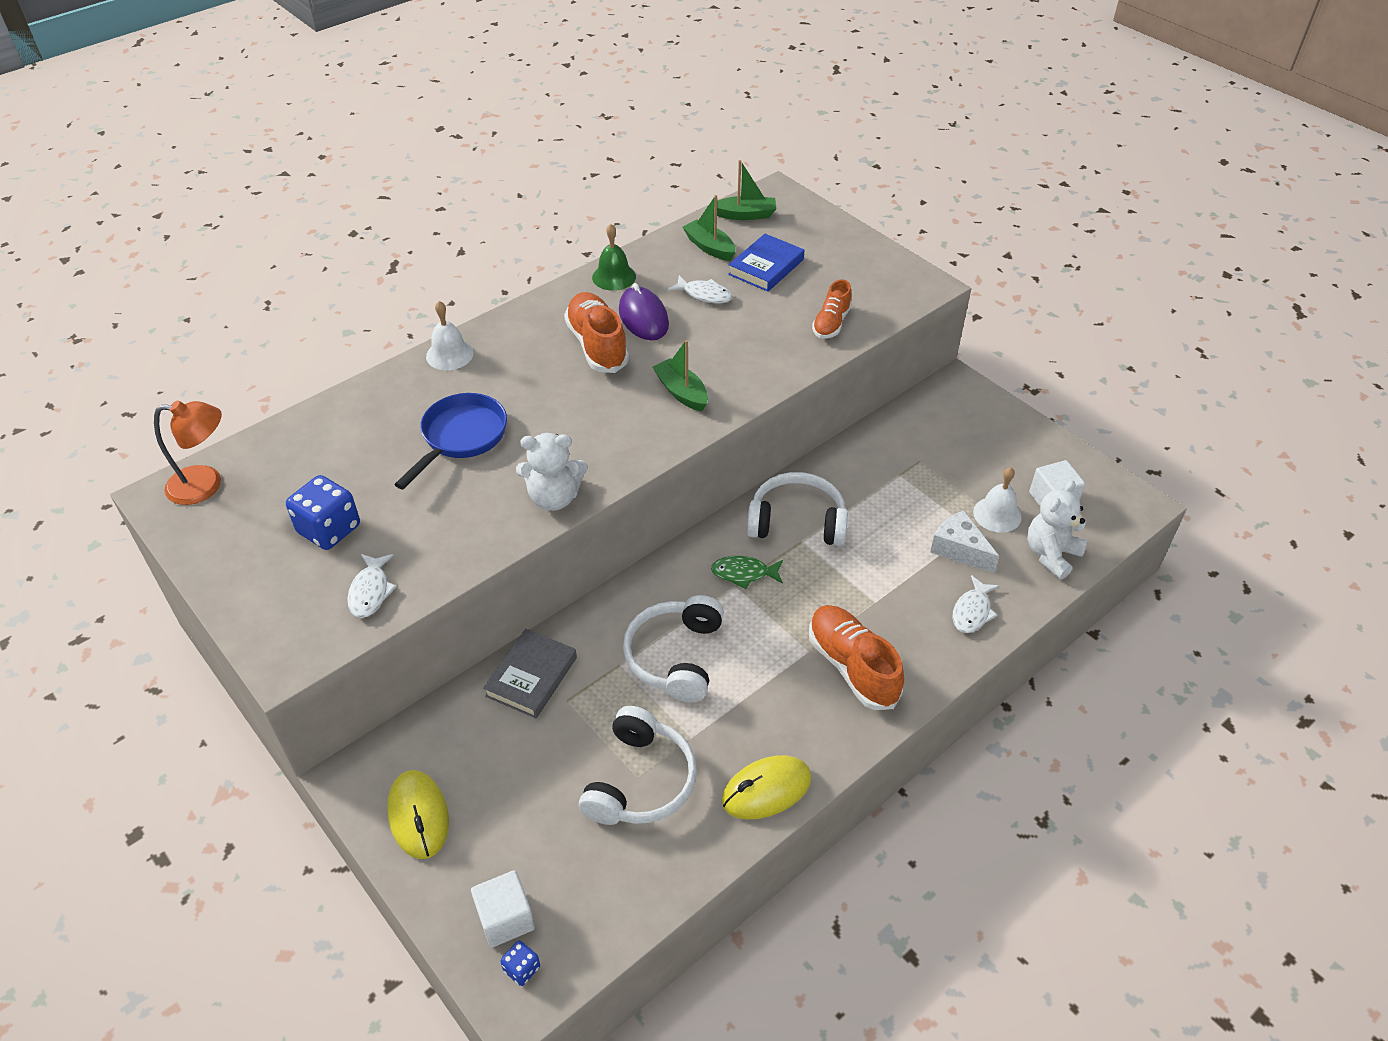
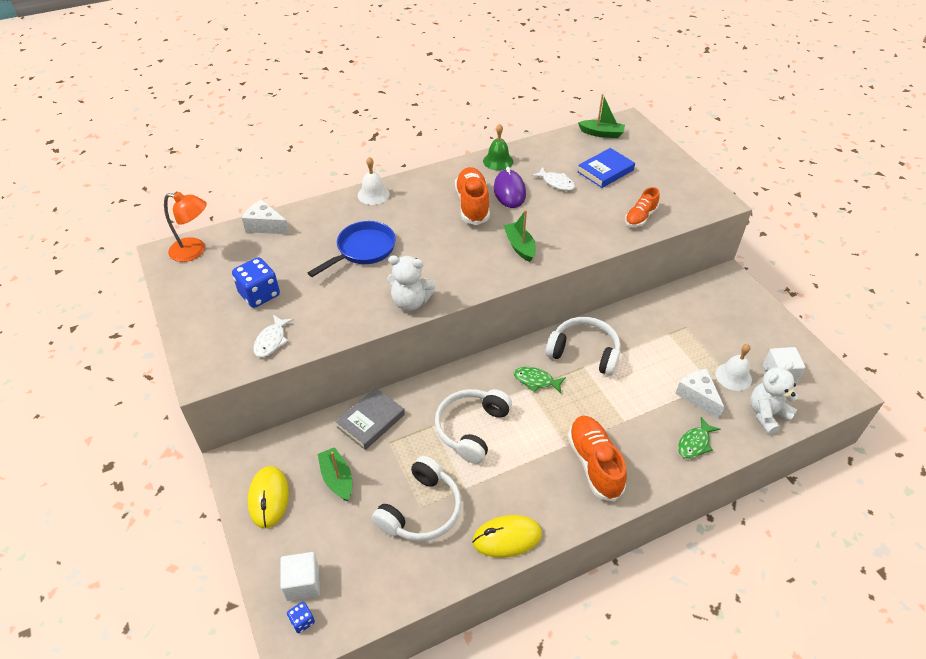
camera: 15 degrees right, 0 degrees up
(303, 428) = (265, 226): none -> white cheese
(709, 247) = (570, 151): green boat -> green boat (337, 478)
(972, 611) = (695, 443): white fish -> green fish

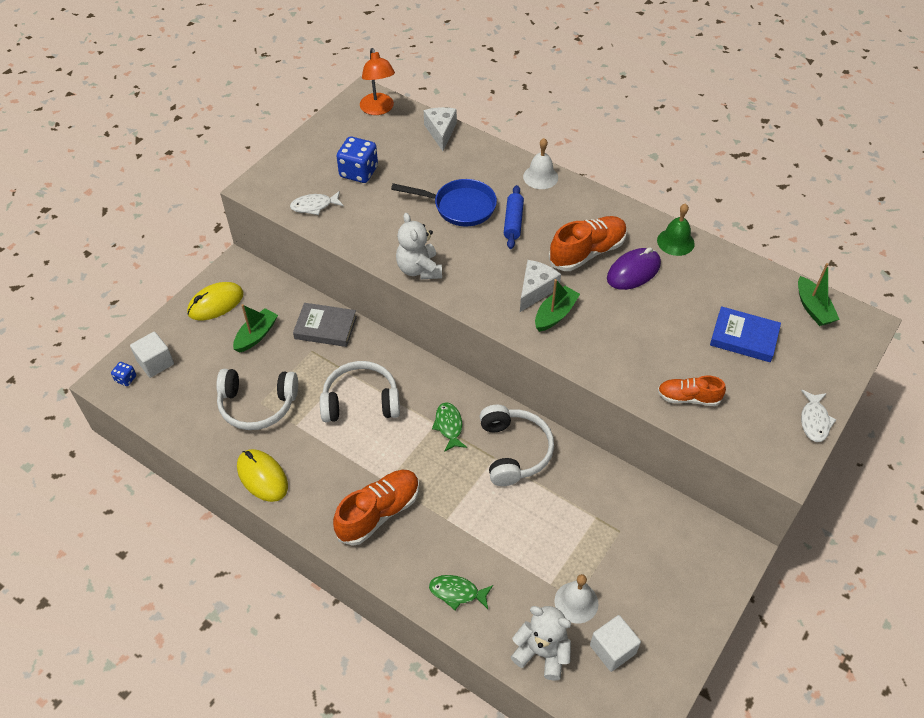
camera: 60 degrees right, 5 degrees up
(407, 228) = (513, 222): none -> blue rolling pin
(556, 183) = (682, 303): white fish -> white fish (814, 421)
(697, 396) = (523, 575): white cheese -> white cheese (535, 290)

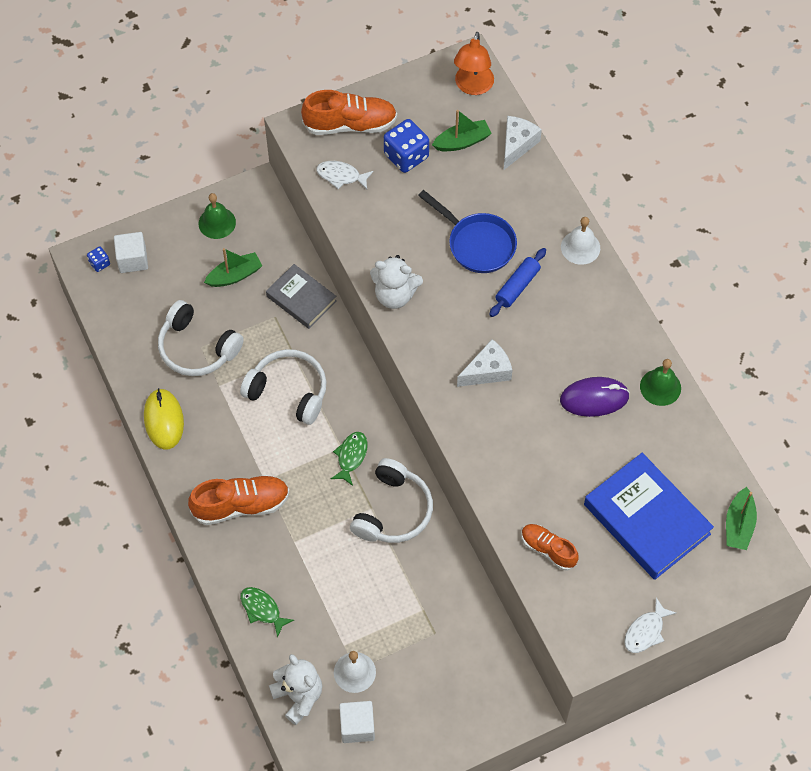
camera: 30 degrees right, 10 degrees up
(216, 304) = (217, 223): yellow mouse -> green bell
(419, 269) = (395, 295): white teddy bear -> white teddy bear turned 90 degrees counterclockwise
(555, 314) = (487, 405): green boat -> green boat (462, 142)
(587, 252) = (565, 355): orange shoe -> orange shoe (350, 124)
(744, 337) = (646, 519): blue book -> blue book, size x1.63

